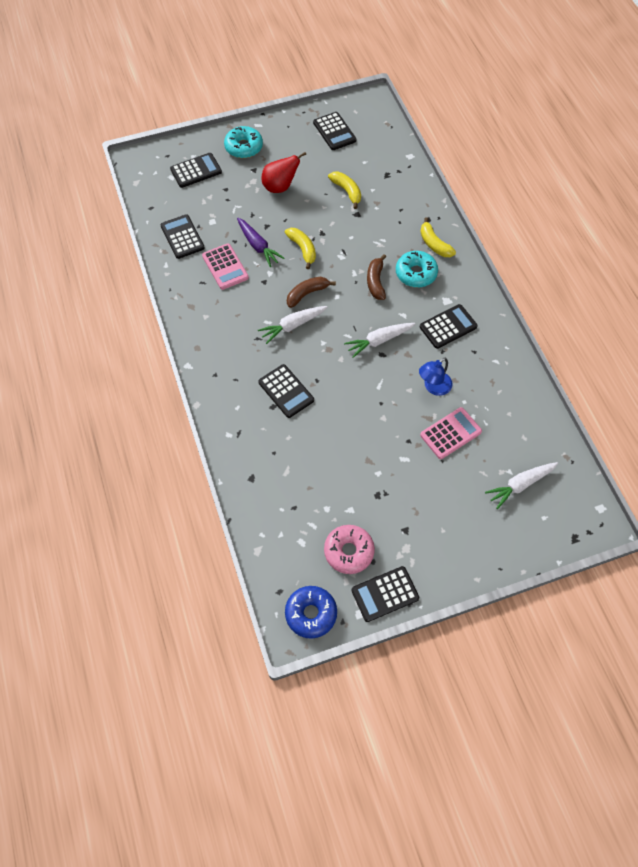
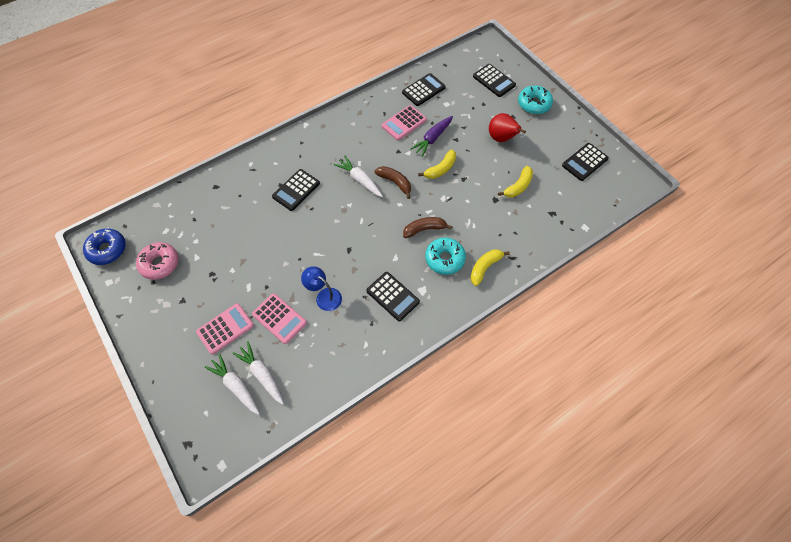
camera: 75 degrees right, 0 degrees up
(379, 341) = (362, 244): white carrot -> white carrot (262, 374)
(385, 594) = (125, 296): black calculator -> none
(451, 488) = (225, 328): none -> pink calculator

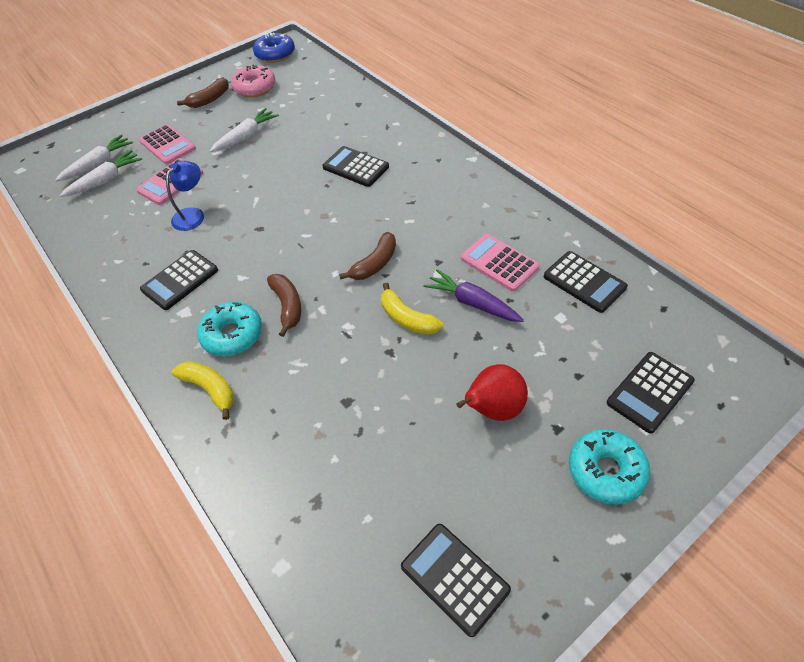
camera: 90 degrees right, 10 degrees down
(164, 301) = (209, 100): none -> brown banana
(360, 180) = (377, 225): white carrot -> white carrot (246, 137)
(518, 186) = (377, 439): yellow banana -> none

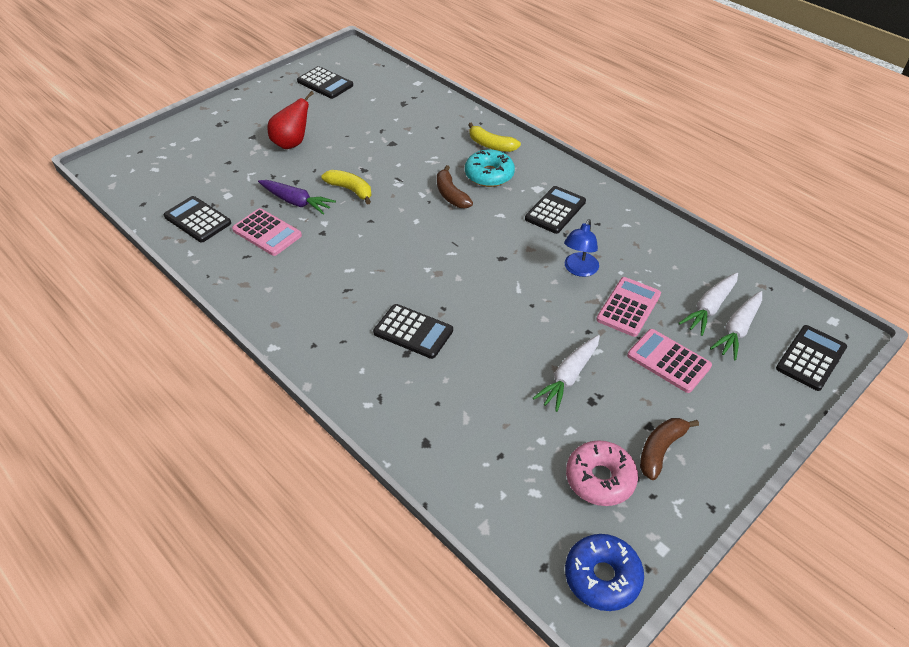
camera: 170 degrees right, 5 degrees down
(375, 264) = (380, 228): brown banana -> none
(606, 471) = (230, 121): turquoise donut -> none
(650, 392) = (183, 155): black calculator -> black calculator (811, 358)

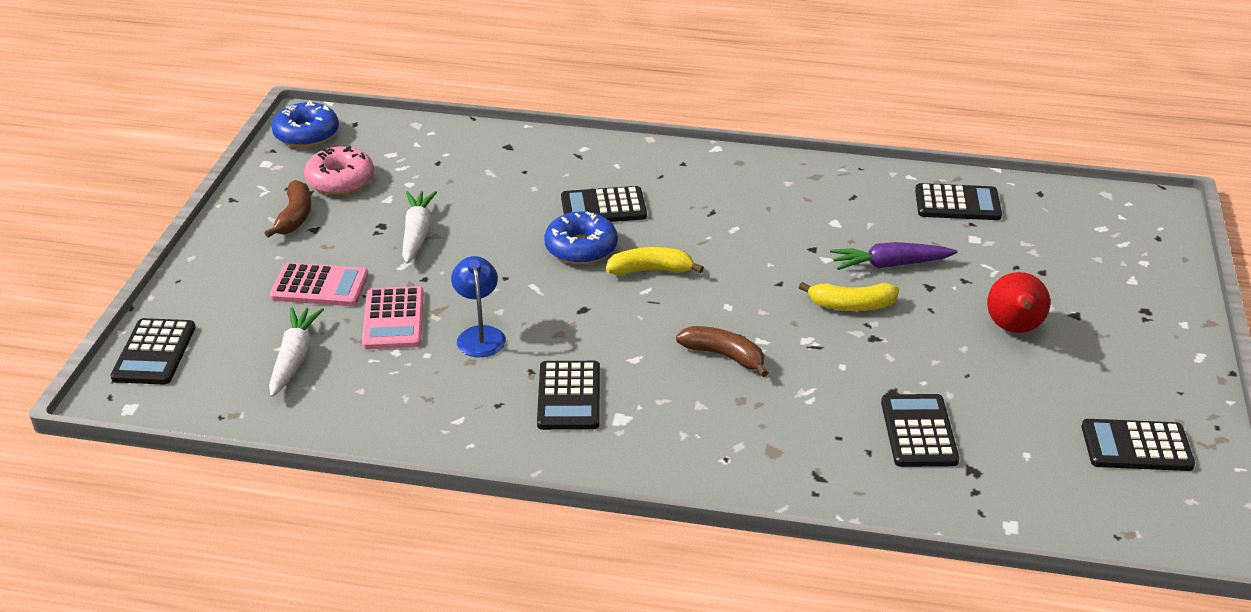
camera: 145 degrees right, 10 degrees down
(267, 233) = (868, 223): pink calculator -> none
(404, 124) = (918, 431): none -> black calculator
(461, 304) = (581, 248): none -> blue donut
(489, 175) = (706, 407): turquoise donut -> none
(491, 145) = (755, 458): yellow banana -> yellow banana (651, 270)
(737, 329) = (251, 348): white carrot -> none

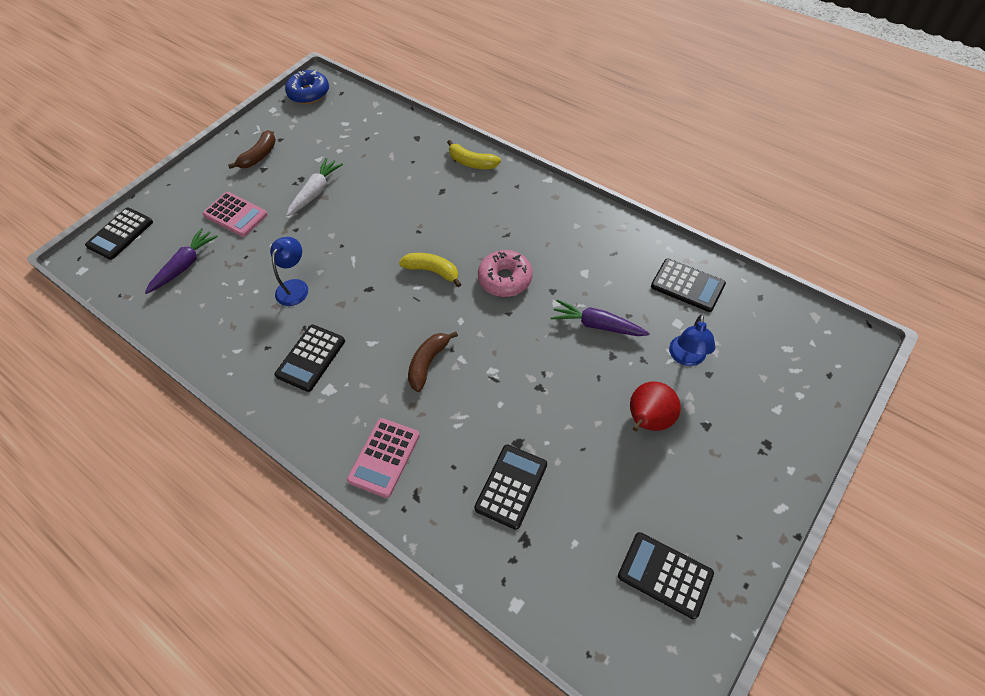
camera: 30 degrees right, 20 degrees up
(294, 358) = (185, 266): white carrot -> purple carrot
(340, 180) = (302, 135): pink donut -> pink donut (505, 279)
(393, 319) = (256, 256): pink calculator -> pink calculator (384, 457)
(581, 248) = (402, 237): blue donut -> none
(603, 207) = (440, 207): black calculator -> none
(724, 356) = (428, 363): brown banana -> brown banana turned 120 degrees counterclockwise
(851, 305) = (544, 352): yellow banana -> yellow banana (471, 162)
(1009, 265) = (686, 358): none -> blue lamp

